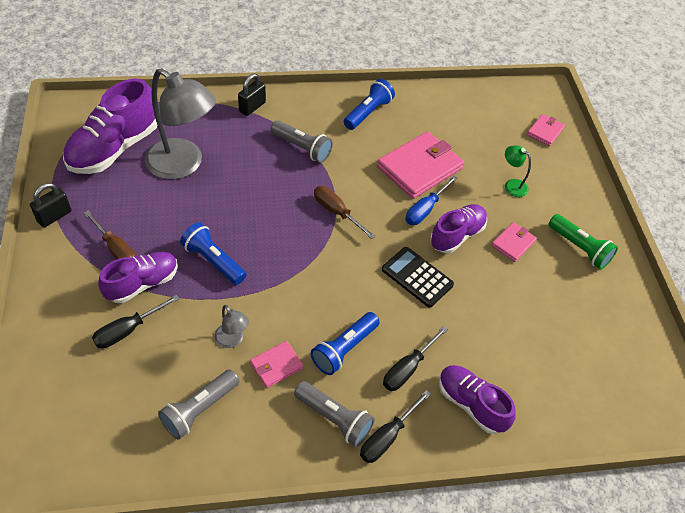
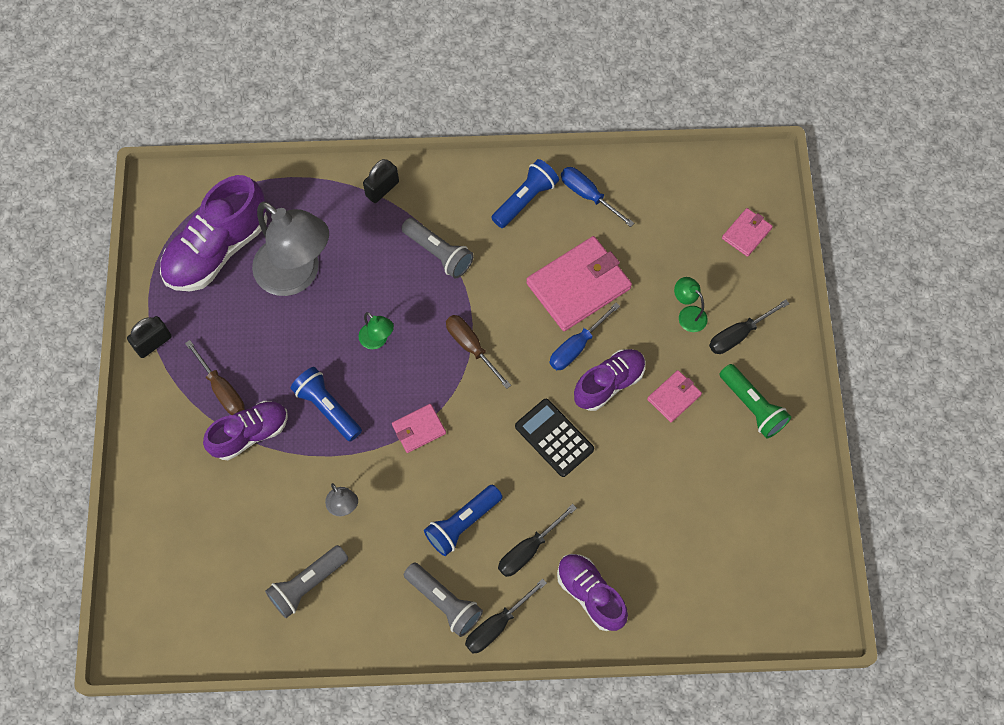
camera: 10 degrees right, 15 degrees up
(128, 330) = (235, 490): black screwdriver -> black screwdriver (738, 335)
(255, 209) = (377, 340): none -> green lamp
(276, 365) = (389, 539): pink wallet -> pink wallet (418, 429)
(417, 109) = (588, 195): none -> blue screwdriver

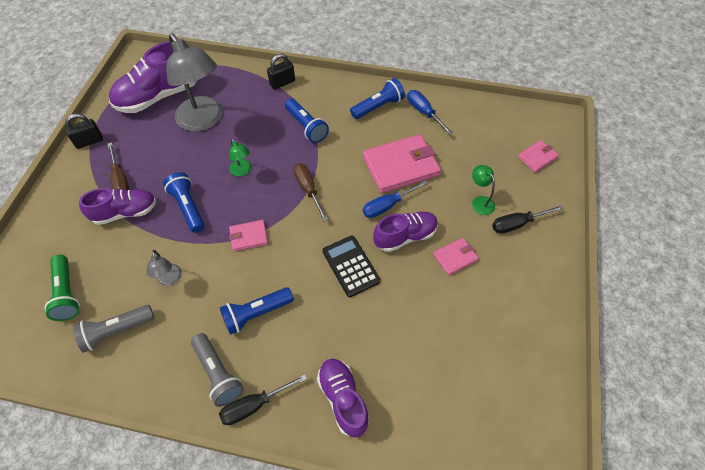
camera: 15 degrees right, 10 degrees down
(439, 253) = (306, 127): grey flashlight -> blue flashlight
(528, 550) = (302, 348): black screwdriver -> none
(752, 406) = (519, 279): green flashlight -> green flashlight (67, 293)

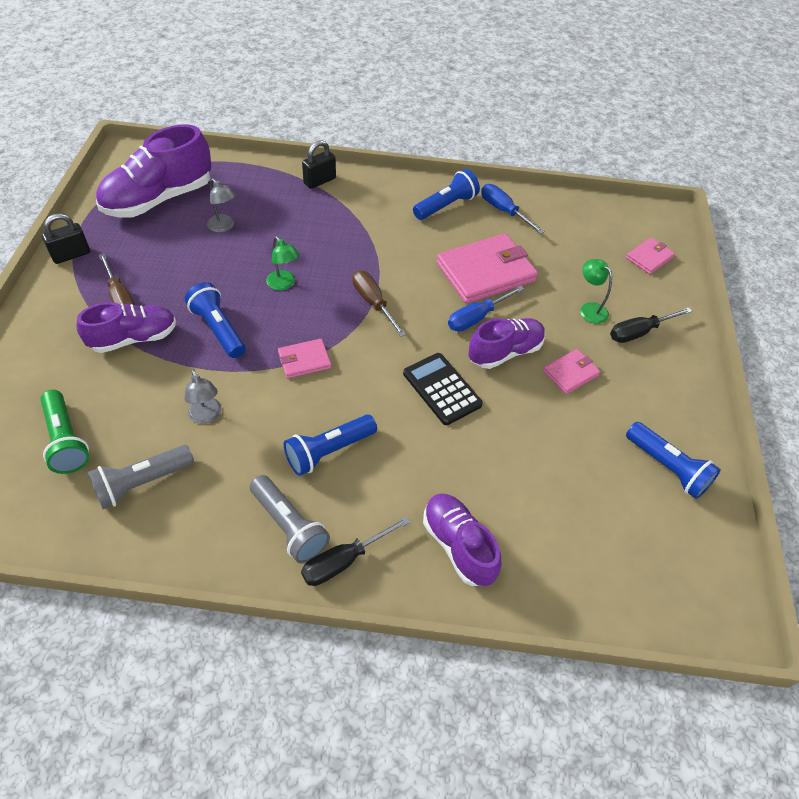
camera: 10 degrees left, 5 degrees down
(204, 121) = (224, 227): grey lamp -> grey lamp, size x0.43
(306, 127) = (359, 230): blue flashlight -> blue flashlight (667, 468)

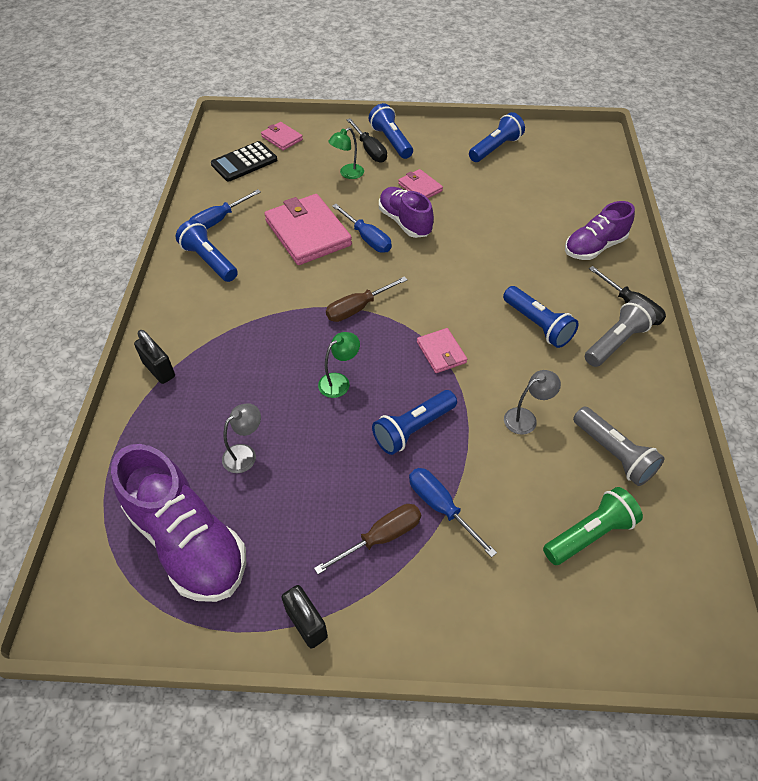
camera: 90 degrees left, 0 degrees up
(133, 338) = (440, 507): purple shoe -> blue screwdriver
(442, 389) = (453, 258): black calculator -> black calculator (244, 162)
(662, 354) = (391, 141): none -> blue flashlight

